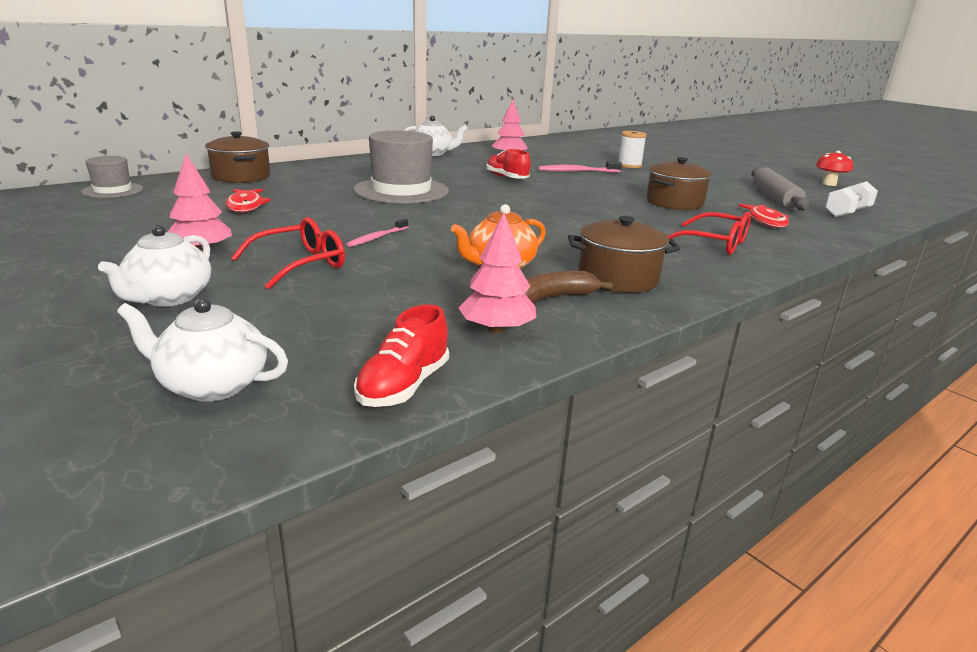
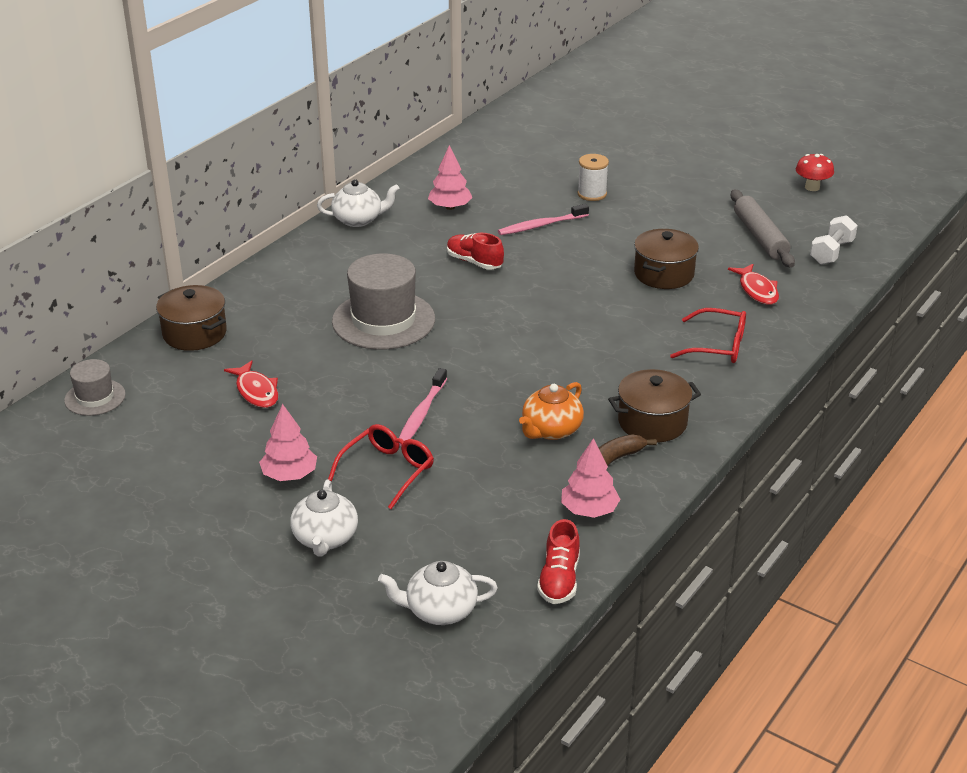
camera: 15 degrees left, 10 degrees up
(377, 238) = (421, 414): pink toothbrush -> pink toothbrush, size x1.50

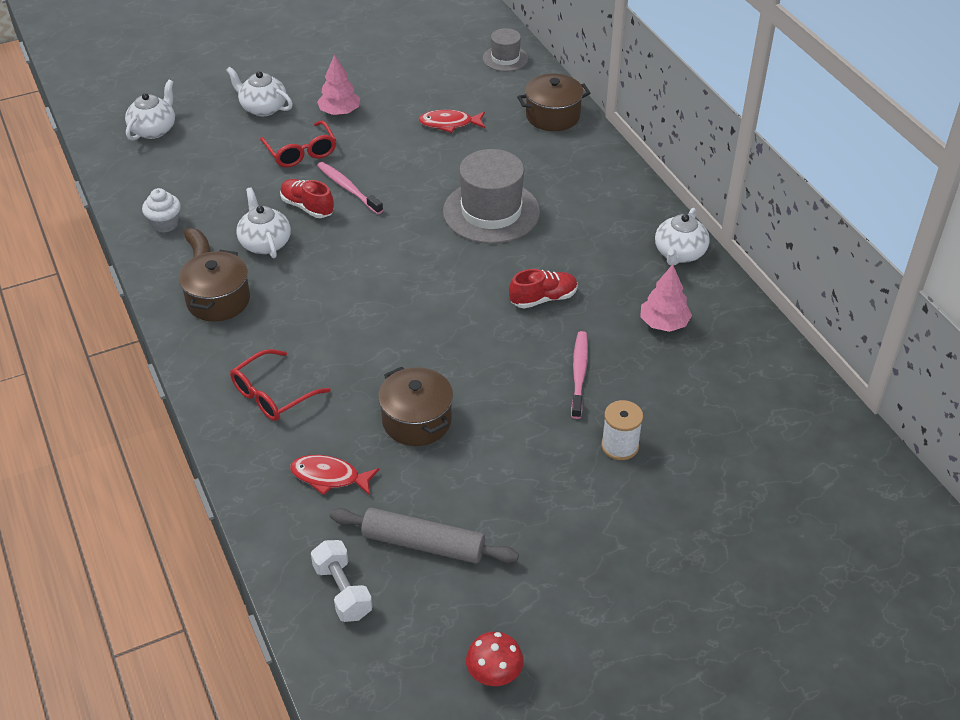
camera: 120 degrees right, 10 degrees up
(551, 430) = (265, 243): orange teapot -> white teapot
(559, 579) = (122, 184): red shoe -> red shoe (307, 207)
(589, 510) = (165, 224): pink tree -> white cupcake

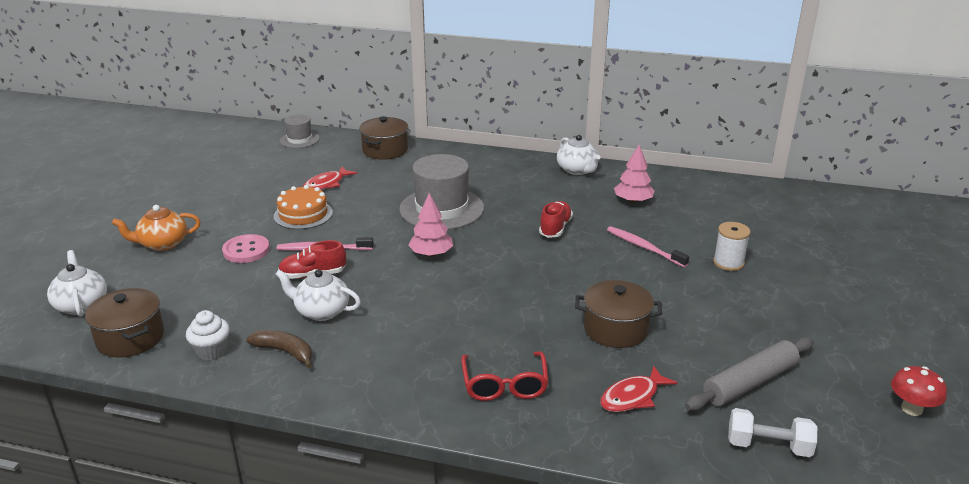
camera: 50 degrees left, 15 degrees down
(218, 300) = (352, 364): brown pot -> brown pot (130, 338)
(263, 108) = (162, 244): white teapot -> orange teapot
(301, 152) = (246, 250): red glasses -> pink button
(339, 112) = (233, 216): pink tree -> pink tree (431, 254)
(386, 144) = (303, 214): none -> orange cake

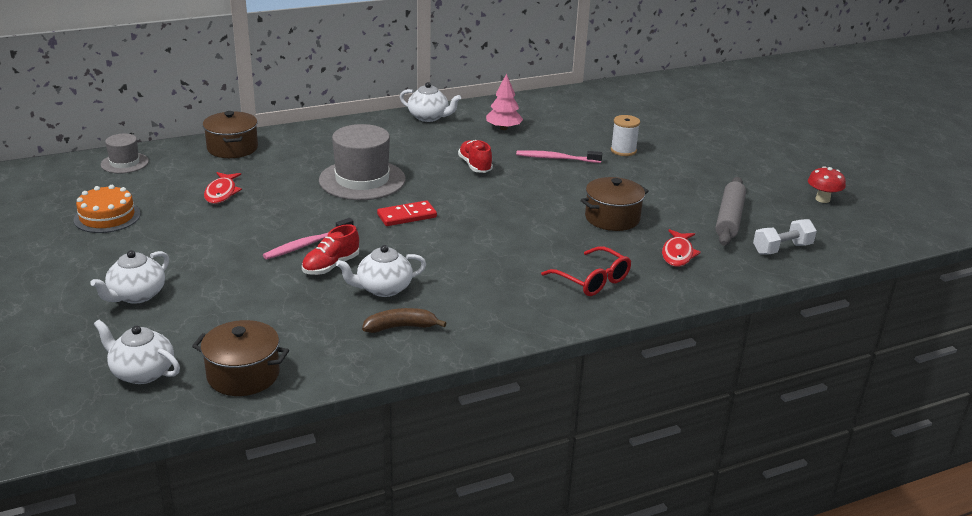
camera: 40 degrees left, 0 degrees up
(162, 244) = (136, 295): orange teapot -> white teapot
(211, 351) = (337, 352): white cupcake -> none
(246, 250) = (235, 270): pink button -> none
(303, 214) = (241, 224): orange cake -> orange cake (107, 217)
(431, 254) = (407, 216): pink tree -> red domino

